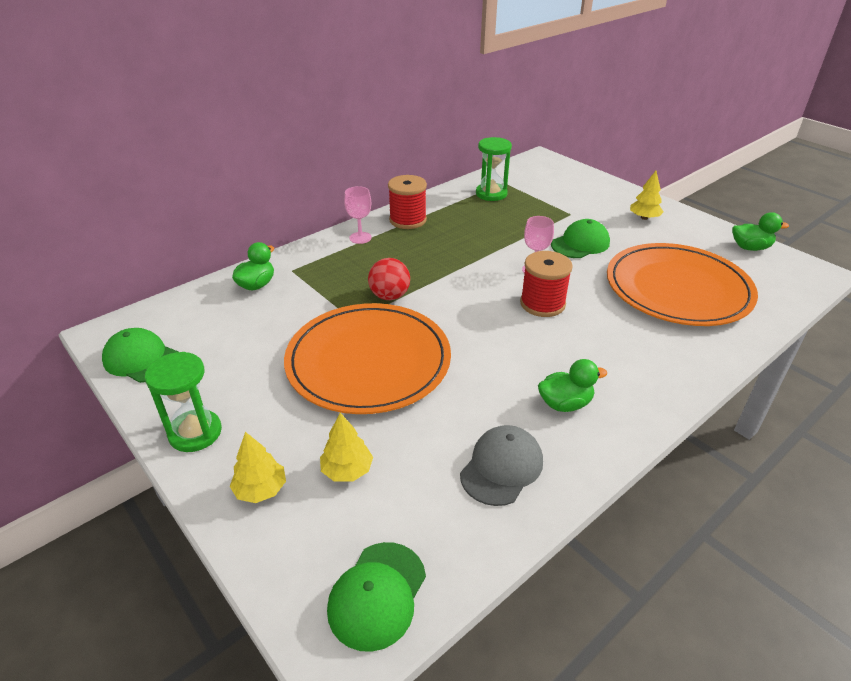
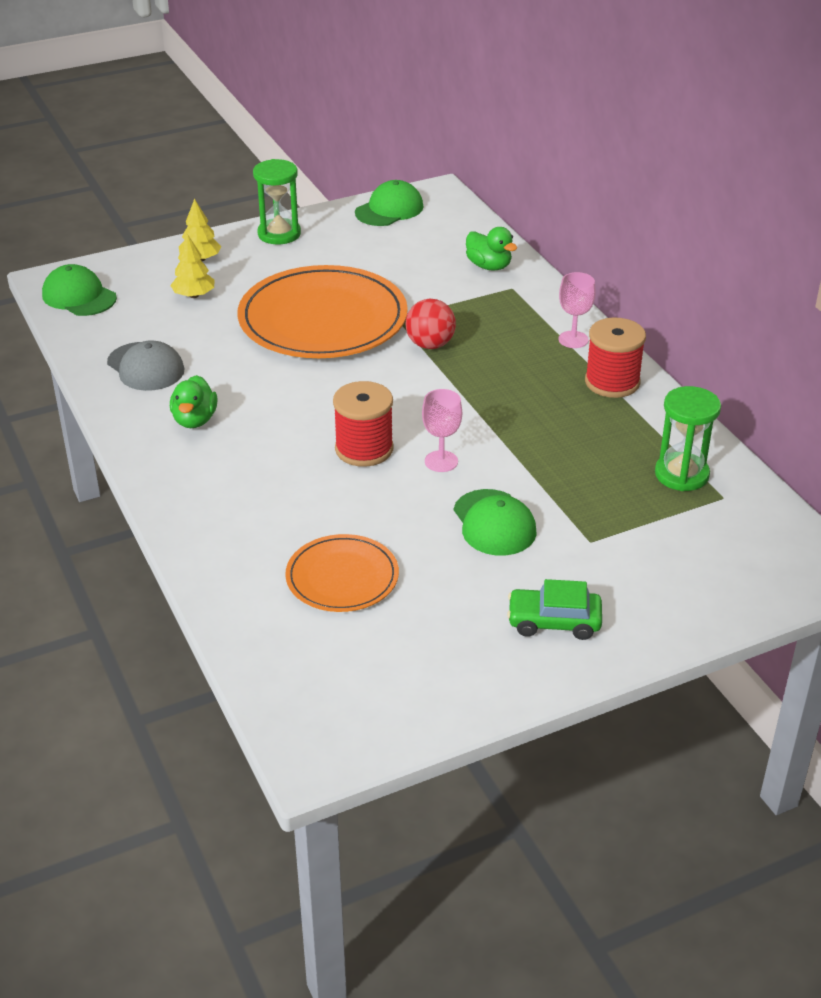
camera: 105 degrees right, 0 degrees up
(644, 218) = (554, 622): yellow tree -> green car
(677, 288) = (342, 577): orange plate -> orange plate, size x0.53
(750, 247) = (415, 711): green duck -> none

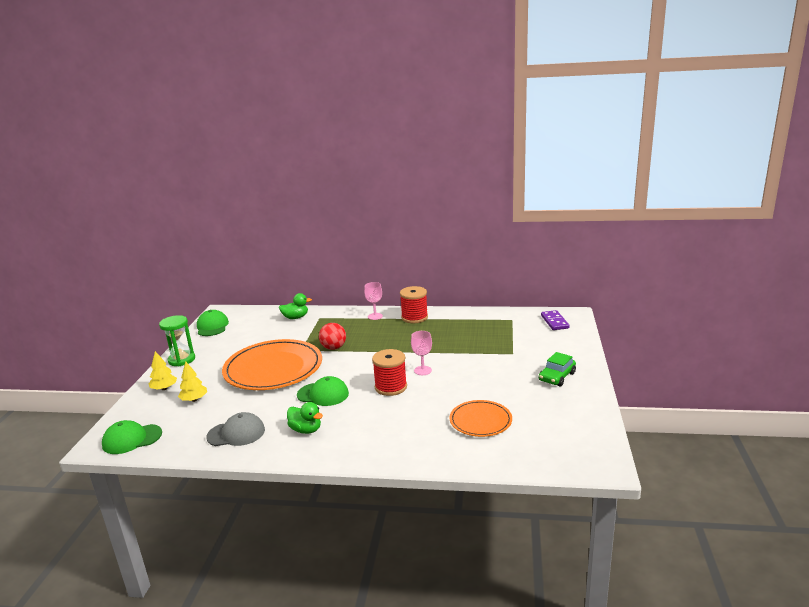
camera: 55 degrees left, 15 degrees down
(494, 523) = (479, 371): green cap -> green cap (323, 394)
(681, 474) = (489, 322): green hourglass -> none
(771, 556) = (554, 322): none -> purple domino

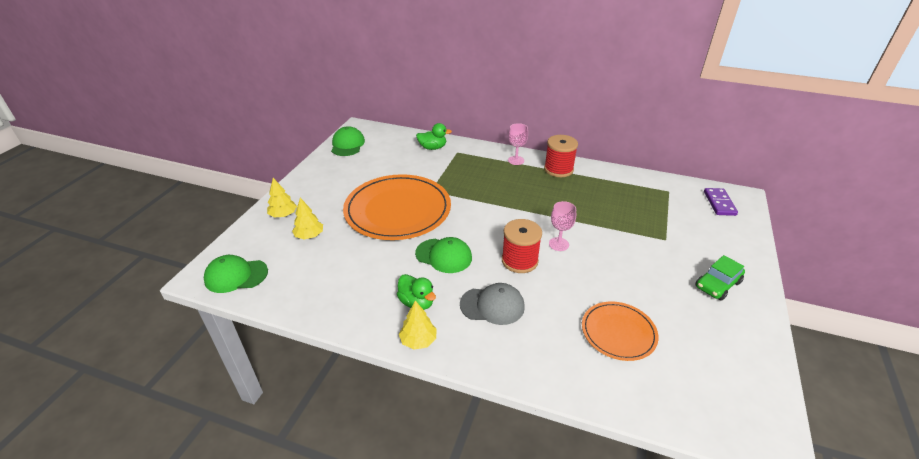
camera: 10 degrees right, 15 degrees up
(182, 360) = (309, 181): green hourglass -> none
(236, 433) = (342, 291): grey cap -> grey cap (492, 305)
(313, 455) = (418, 340): none -> yellow tree
(333, 348) = (465, 194): red ball -> none

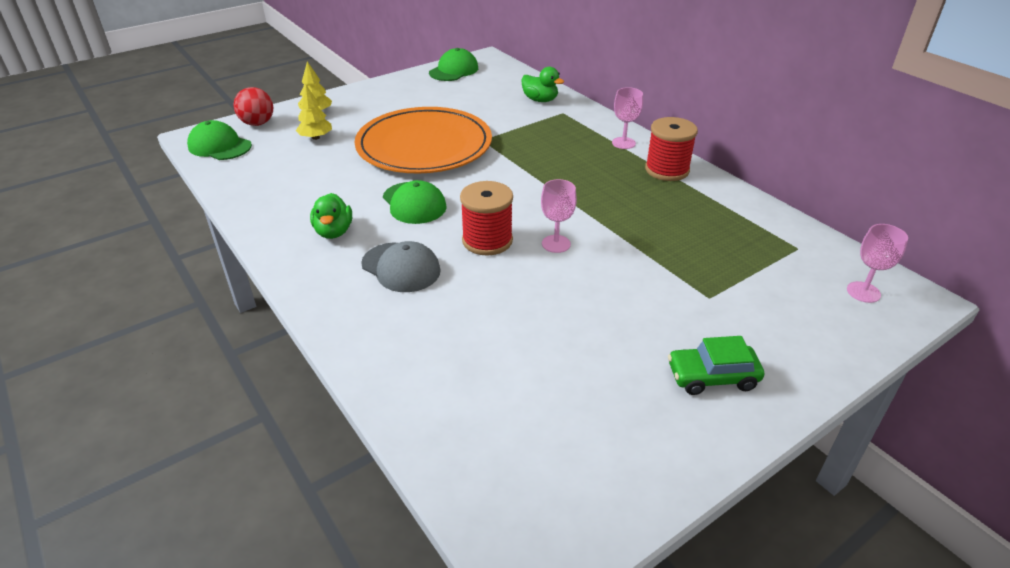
camera: 35 degrees right, 0 degrees up
(244, 243) = (257, 123): none -> red ball
(418, 340) = (292, 263): yellow tree -> none
(618, 332) = (502, 358): orange plate -> none
(719, 203) = (863, 292): purple domino -> pink goblet

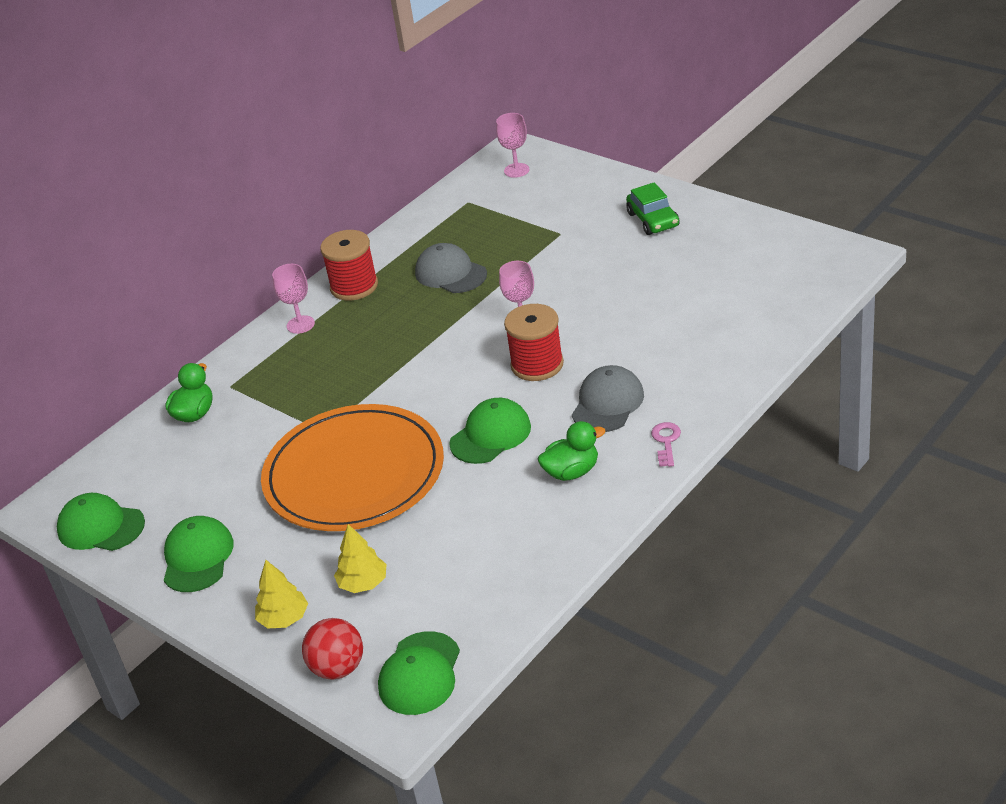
camera: 100 degrees left, 0 degrees up
(320, 288) = (666, 441): none -> pink key
(397, 93) = (197, 557): none -> green cap
(663, 218) = (450, 273): none -> grey cap

